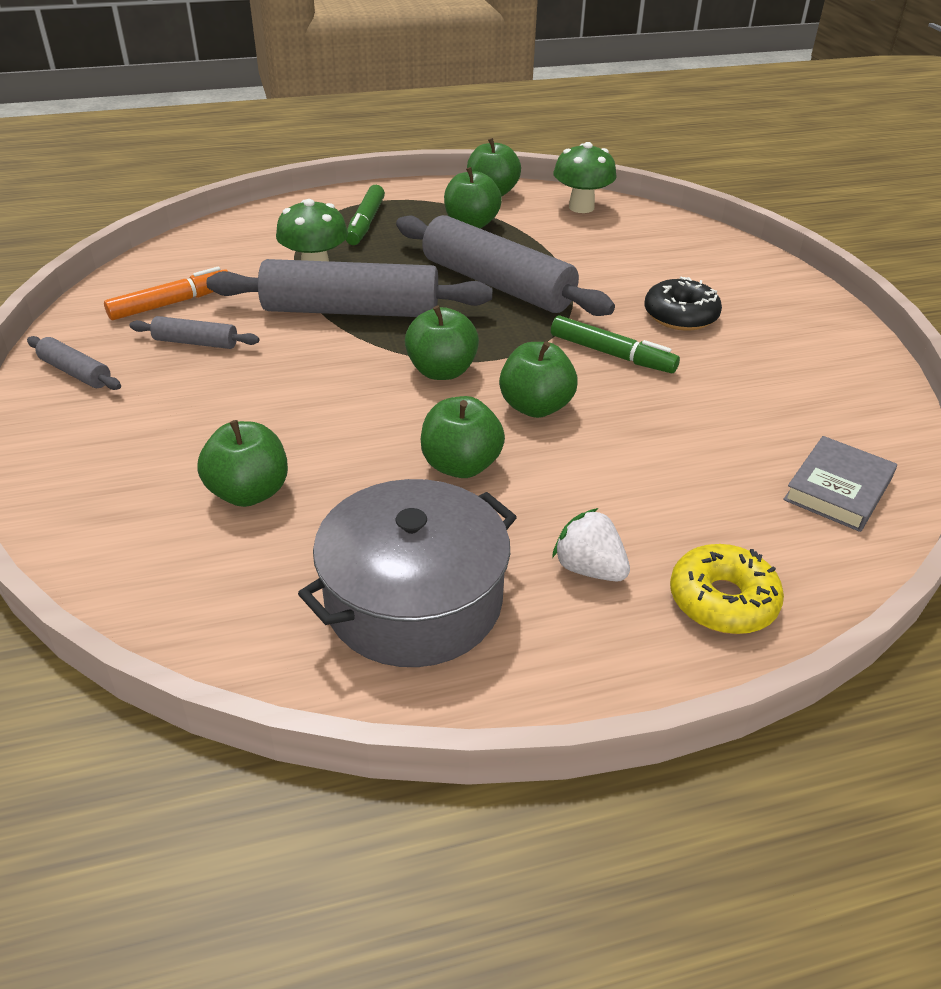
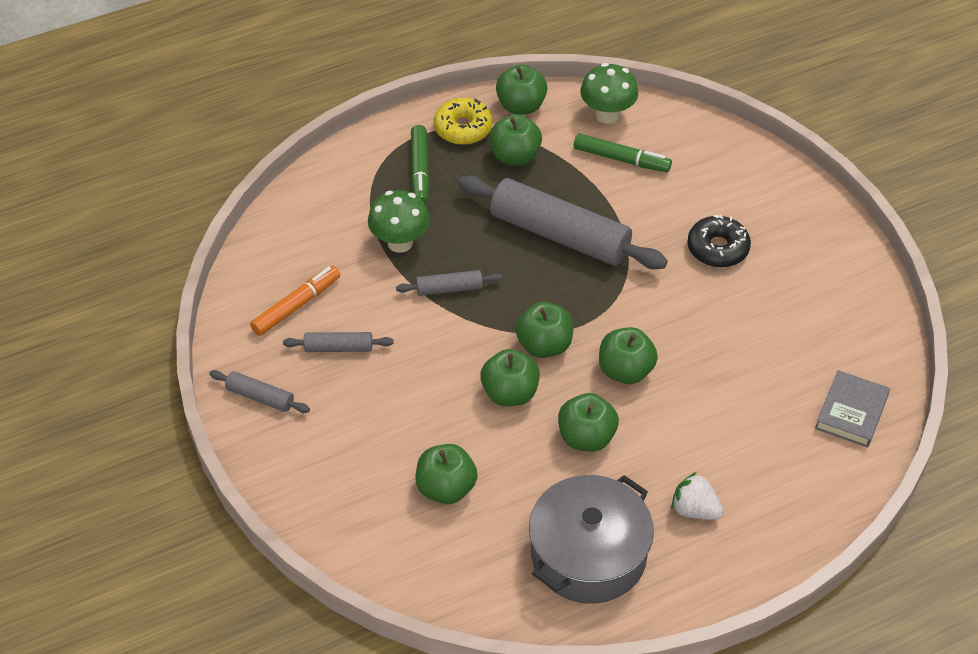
camera: 10 degrees left, 10 degrees up
(351, 310) = (449, 289): grey rolling pin -> grey rolling pin, size x0.45
(379, 409) = (510, 393): none -> green apple
(612, 354) = (671, 304): green marker -> green marker (621, 159)
(722, 600) = (783, 519): yellow donut -> yellow donut (463, 128)

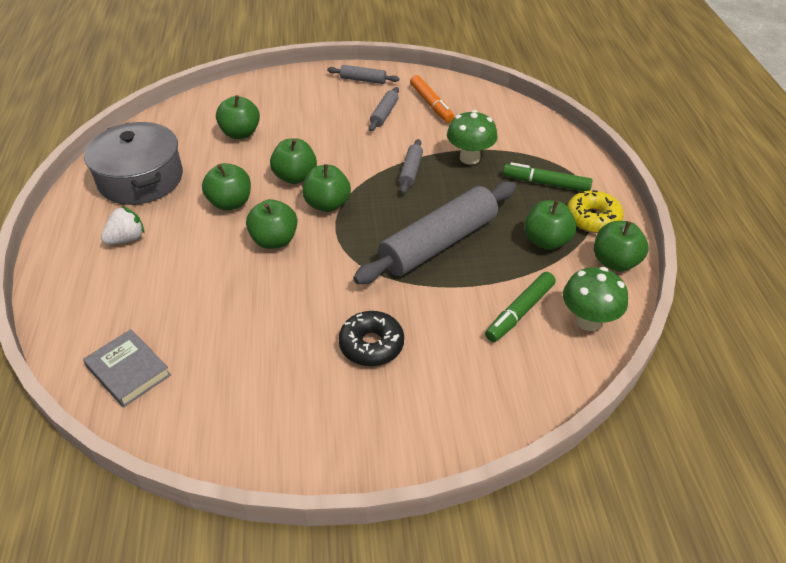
camera: 110 degrees right, 5 degrees down
(260, 397) = (363, 80): grey rolling pin -> grey rolling pin turned 60 degrees clockwise

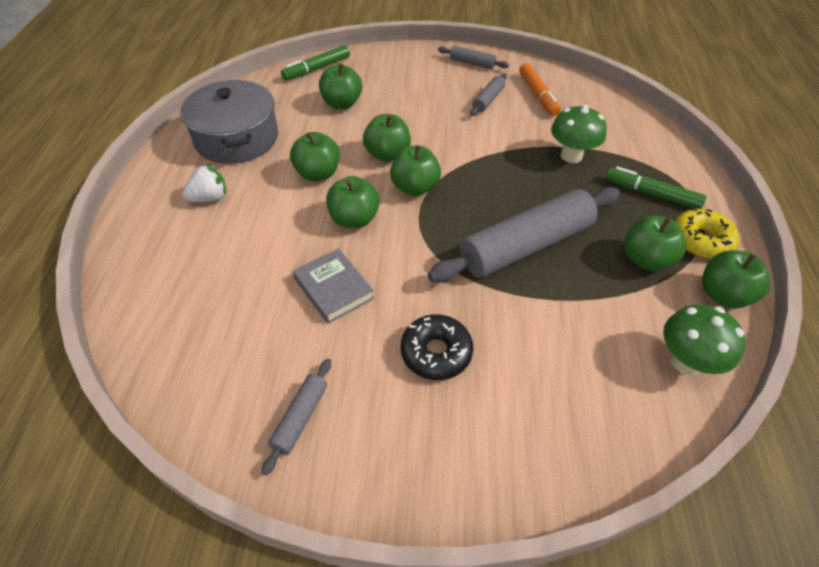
camera: 10 degrees right, 5 degrees up
(128, 371) = (178, 342): grey book -> grey book (333, 289)
(411, 171) = (507, 163): grey rolling pin -> grey rolling pin (300, 418)
(519, 312) = (607, 339): green marker -> green marker (317, 69)

